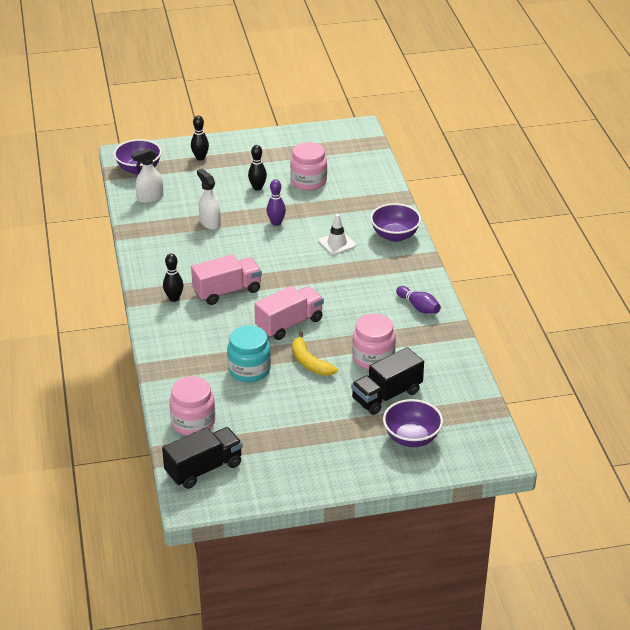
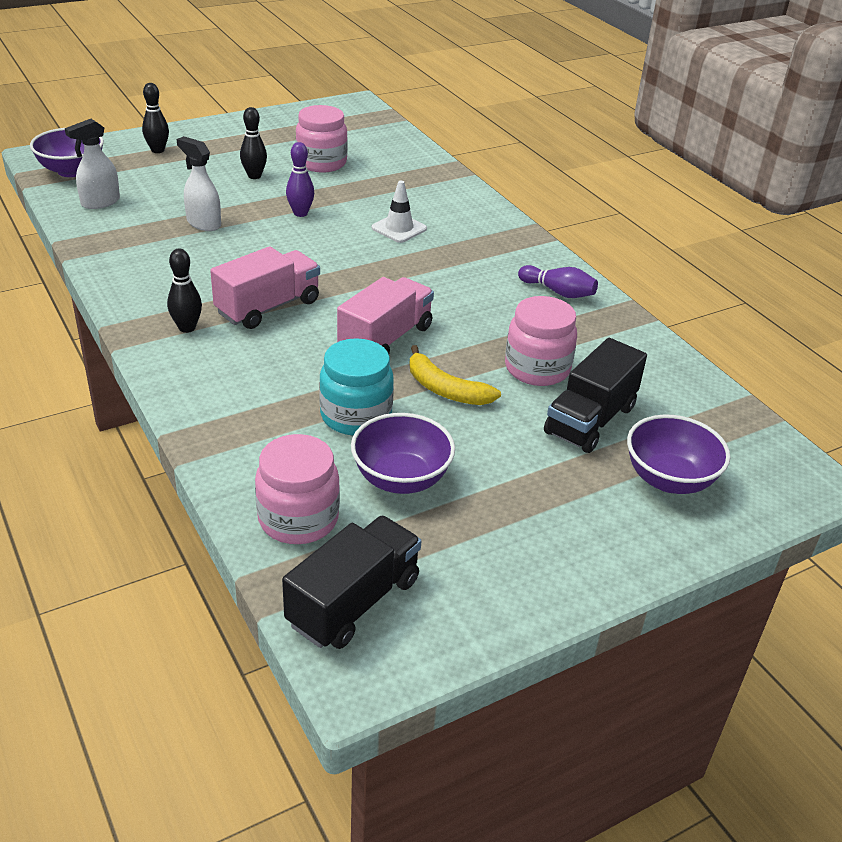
camera: 20 degrees left, 0 degrees up
(395, 235) = (472, 211): purple bowl -> purple bowl (401, 479)

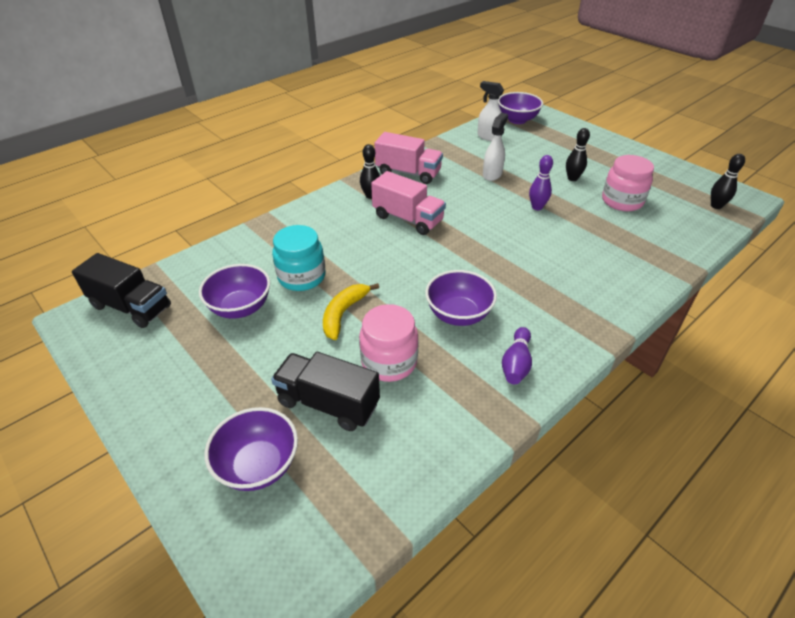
camera: 80 degrees right, 5 degrees up
(158, 150) = (571, 138): black bowling pin -> black bowling pin (716, 206)
(298, 519) = (200, 273): pink jar -> none
(385, 339) = (394, 275): pink truck -> pink truck (408, 173)
(399, 228) = (553, 255): white traffic cone -> none
(475, 309) = (458, 314): none -> purple bowl

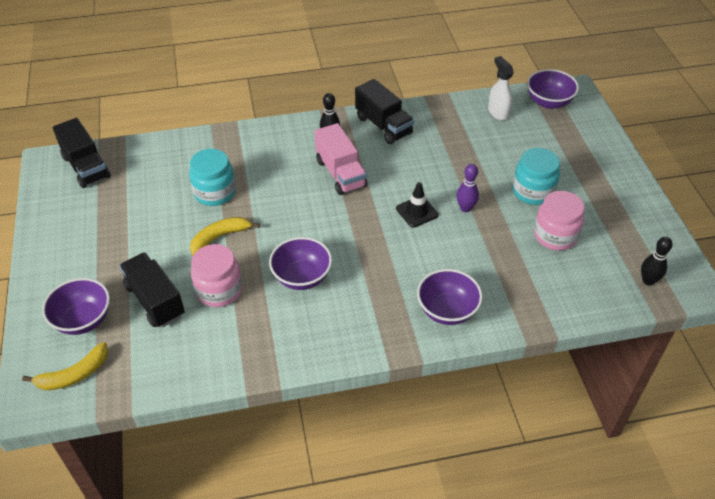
camera: 30 degrees right, 5 degrees up
(240, 308) = (154, 200): purple bowl -> purple bowl (447, 310)
(299, 536) = (74, 375): none -> yellow banana
(408, 173) = (383, 125): pink truck -> black truck
(492, 174) = (459, 157): white spray bottle -> none
(502, 224) = (417, 212): none -> black traffic cone
(516, 364) = (307, 336): purple bowling pin -> none
(572, 178) = (533, 191): black bowling pin -> turquoise jar

